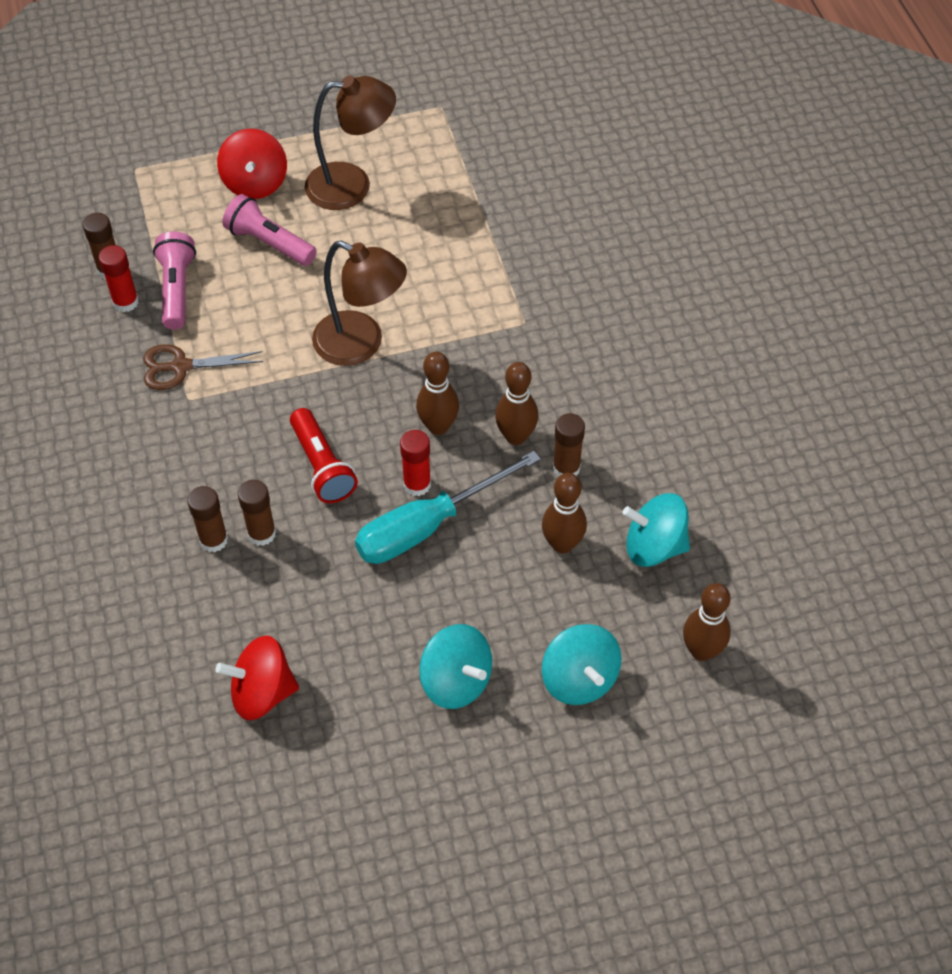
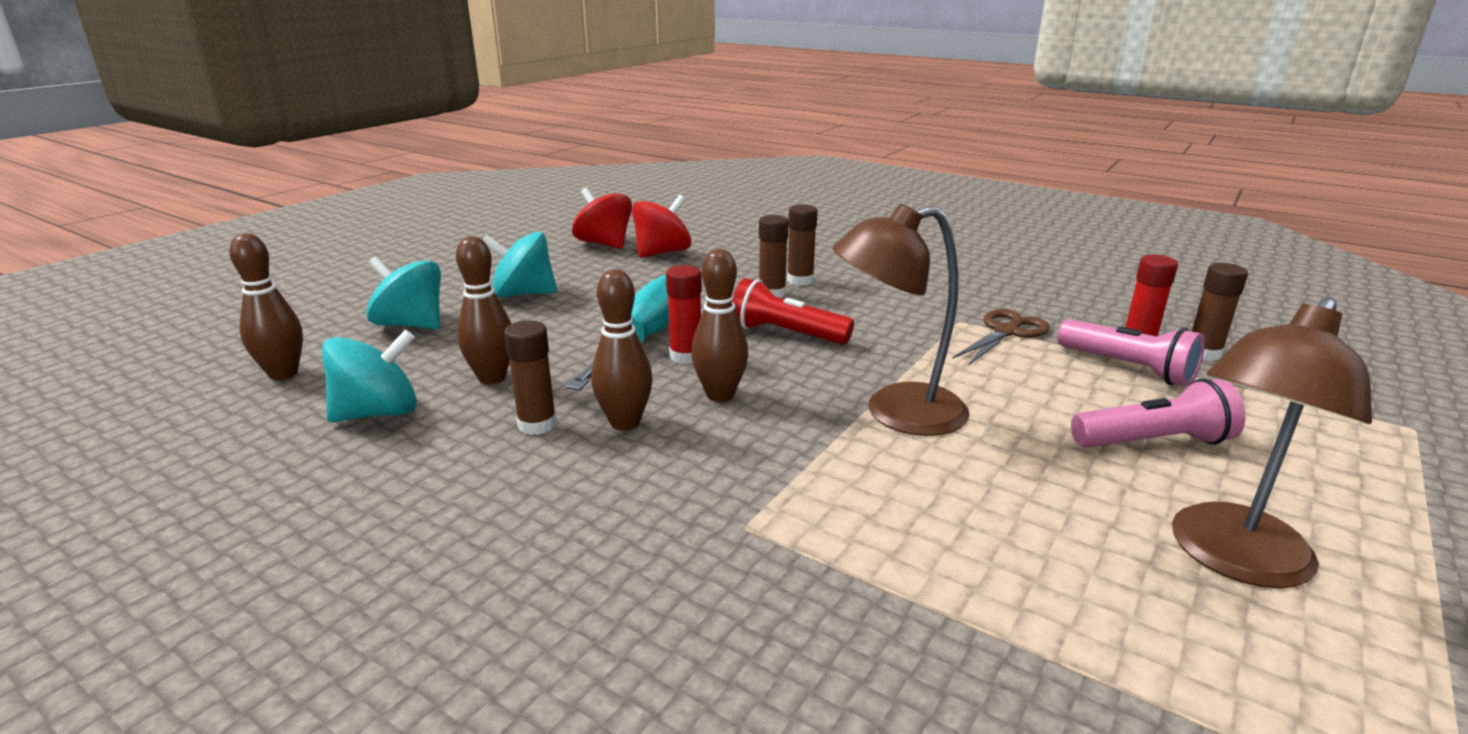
camera: 140 degrees right, 30 degrees down
(255, 183) = (1310, 488): red spinning top -> red spinning top (604, 244)

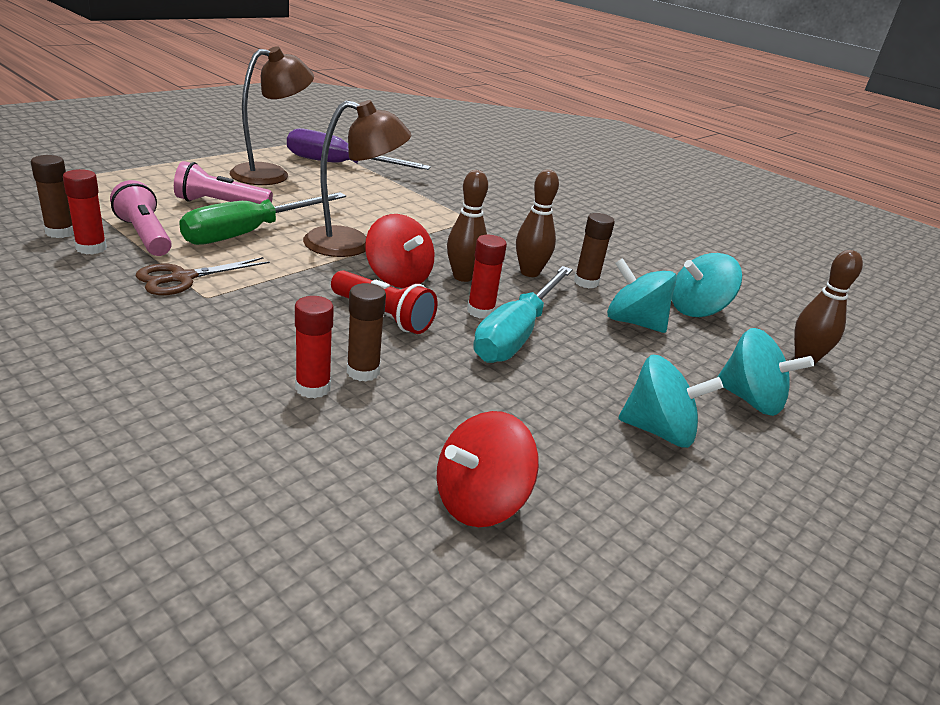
camera: 175 degrees left, 5 degrees up
(492, 378) = (634, 322): brown bowling pin -> turquoise spinning top
(604, 244) = (579, 557): red spinning top -> red spinning top (398, 278)
(800, 280) = (313, 388): brown glue stick -> red glue stick
(1037, 400) = (250, 233): none -> green screwdriver
(1185, 675) = (340, 164): none -> purple screwdriver

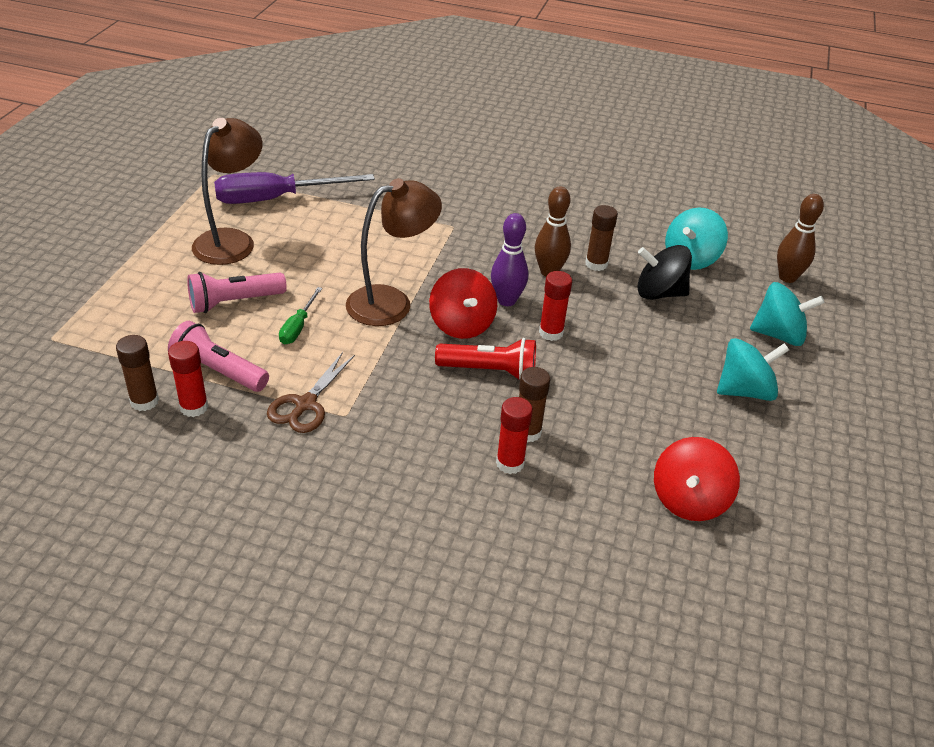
camera: 25 degrees left, 10 degrees up
(250, 233) = (298, 327): green screwdriver -> green screwdriver, size x0.49
(398, 278) = (461, 325): red spinning top -> red spinning top turned 45 degrees clockwise
(463, 277) = (506, 300): brown bowling pin -> purple bowling pin
(517, 334) = (593, 344): turquoise screwdriver -> none
(634, 322) = (659, 293): turquoise spinning top -> black spinning top

